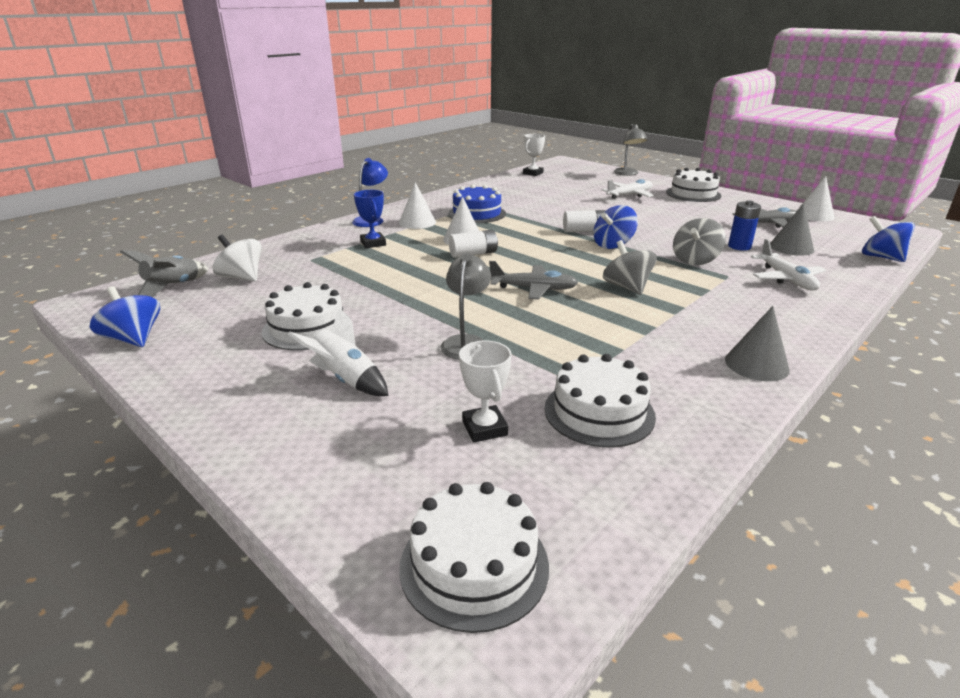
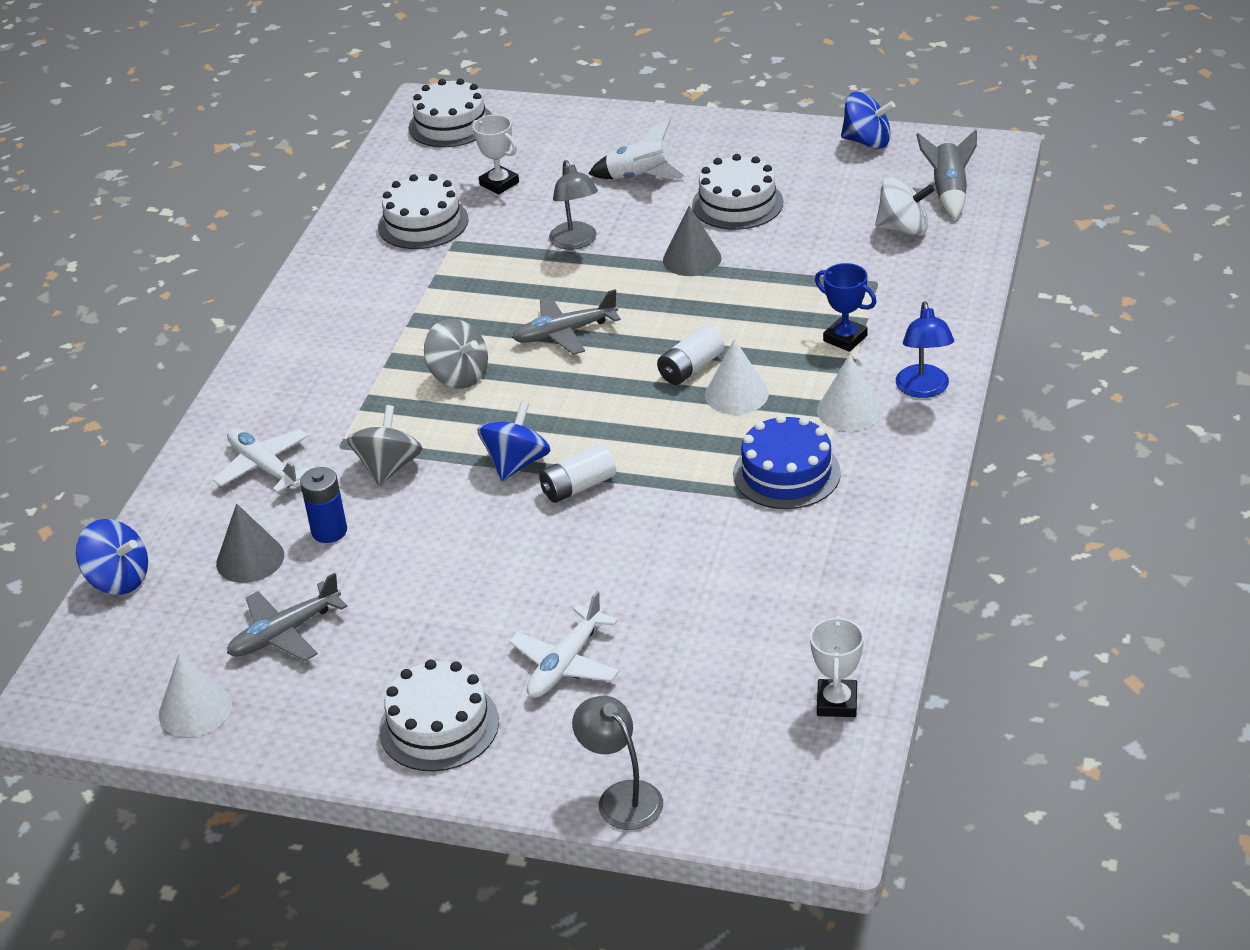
camera: 155 degrees right, 10 degrees up
(756, 364) = (302, 312): grey cone -> grey cone (692, 259)

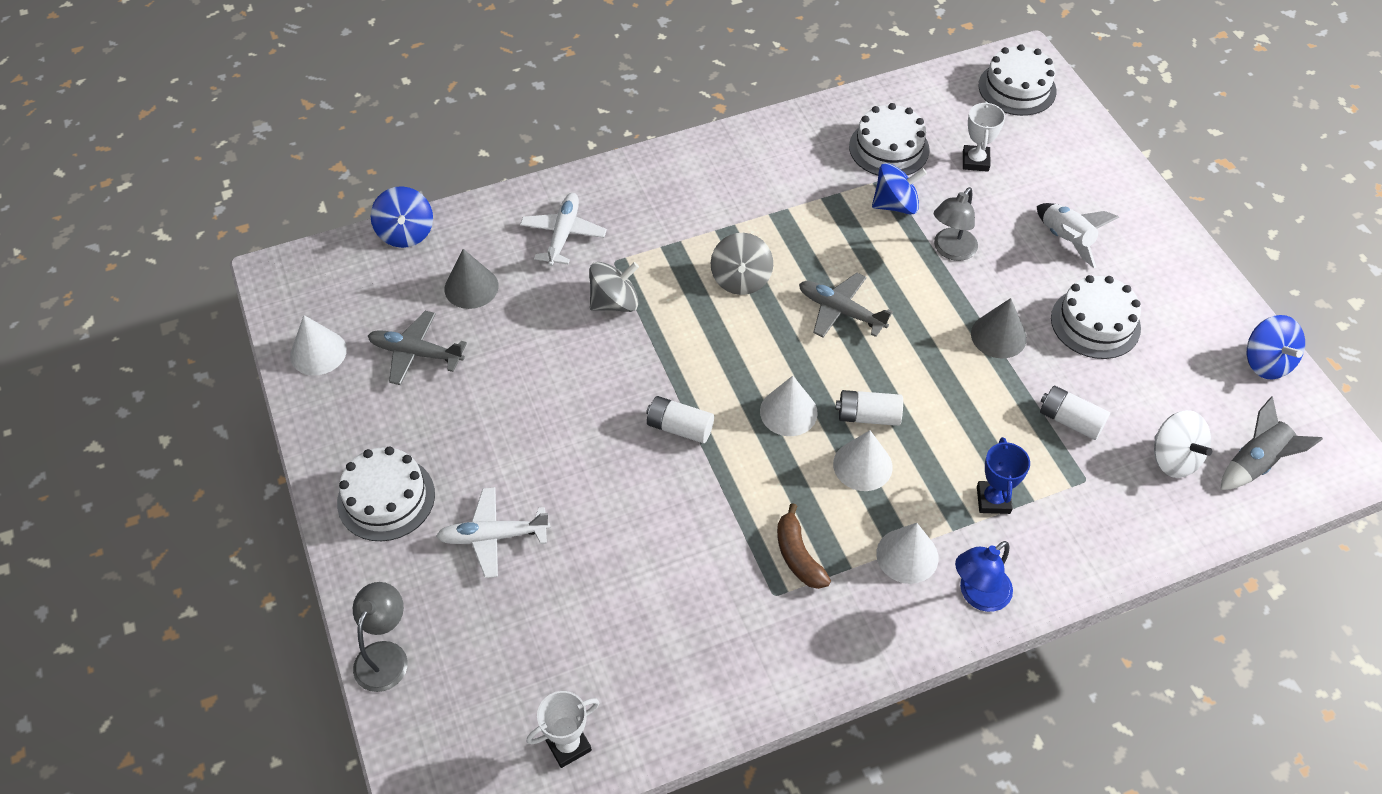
camera: 50 degrees right, 15 degrees up
(329, 531) = (528, 312): blue battery -> none
(516, 463) = (675, 374): blue spinning top -> blue spinning top (895, 205)
(635, 412) = (788, 412): none -> white cone
(786, 473) = (798, 556): blue cake -> brown banana
(814, 262) = (1070, 420): none -> white battery

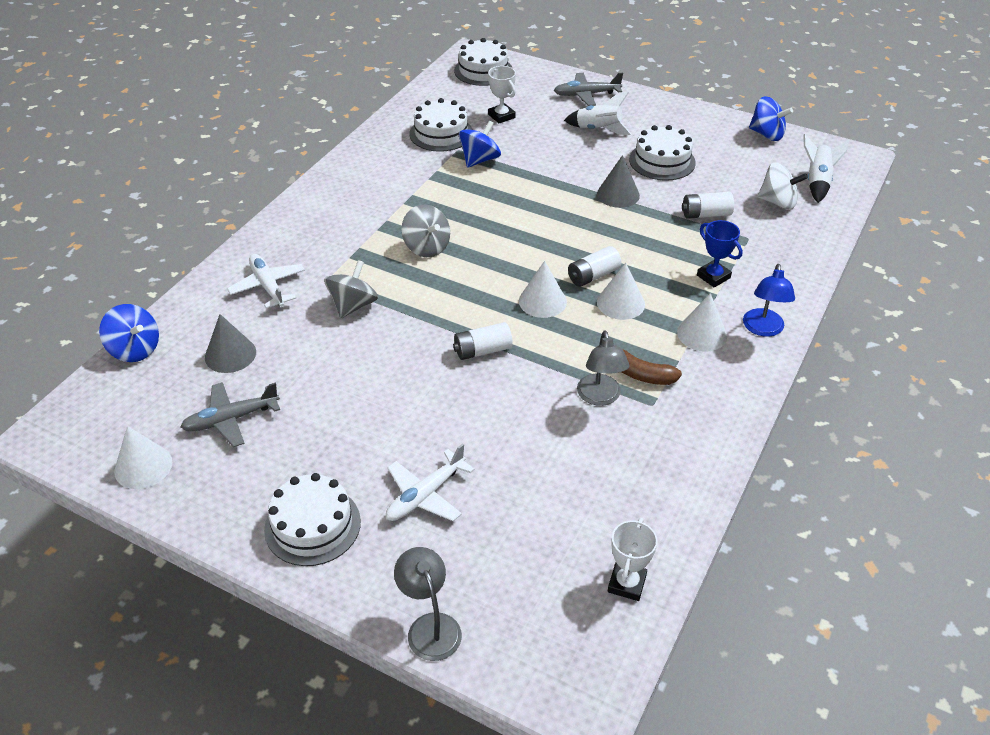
camera: 40 degrees left, 10 degrees down
(841, 311) = (511, 230): grey plane -> grey plane (586, 94)
(950, 251) = (540, 167): grey lamp -> grey lamp (600, 397)
(1255, 463) = (817, 182): grey rocket -> white rocket

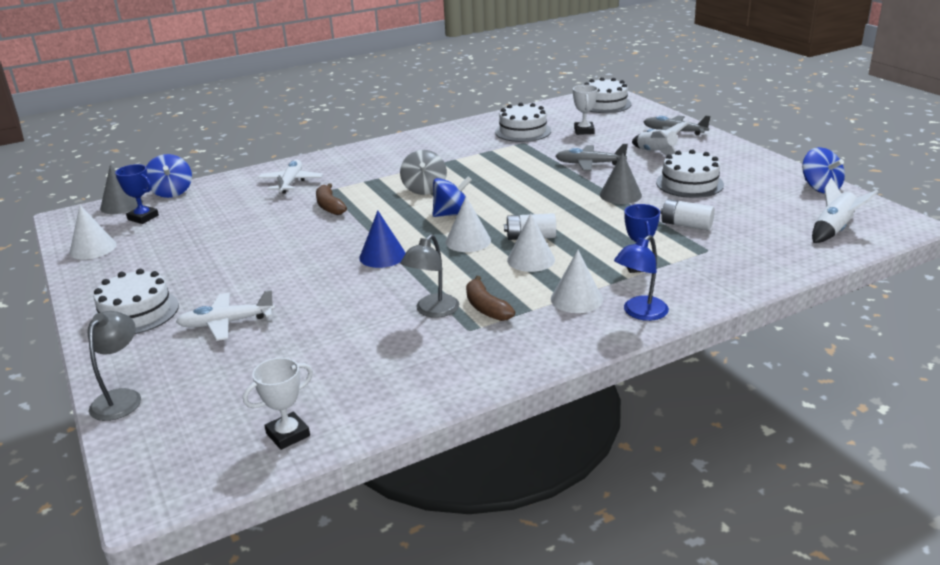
camera: 35 degrees right, 15 degrees down
(148, 399) = (143, 217): none -> blue trophy
(230, 354) = (219, 210): grey cone -> grey cone (121, 205)
(231, 419) = (172, 242): grey plane -> grey plane (590, 164)
(353, 305) = (329, 206): grey spinning top -> brown banana
(479, 160) = (532, 151): blue spinning top -> blue spinning top (452, 214)
(482, 350) = (382, 256): white battery -> blue cone
(778, 202) = (771, 234): white spinning top -> none

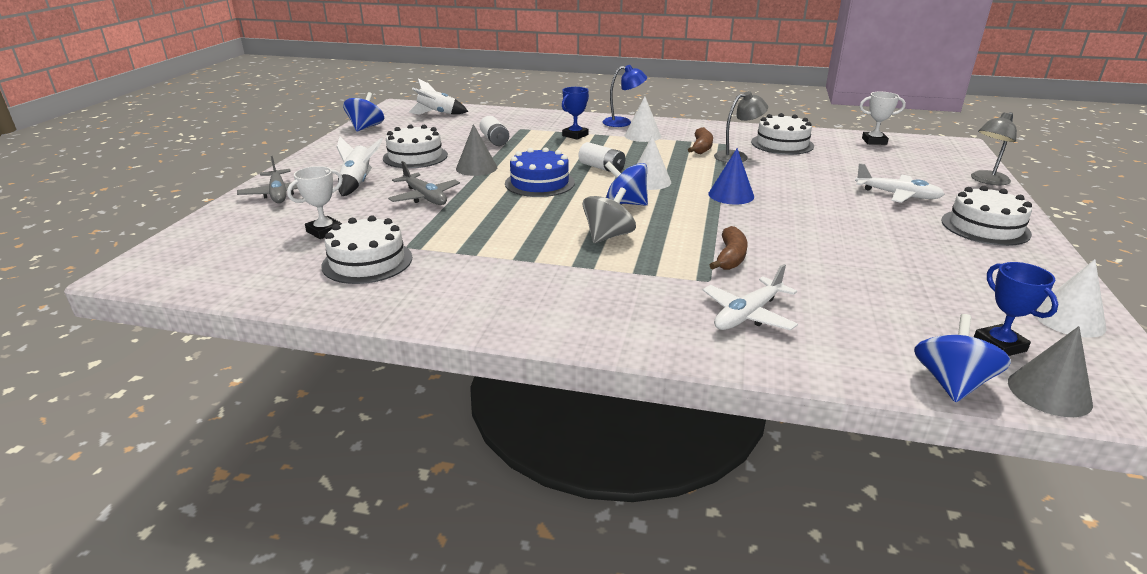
camera: 140 degrees left, 0 degrees up
(531, 259) = (629, 157): white cone -> none
(545, 203) = (539, 183): none -> blue cake
(604, 104) = (191, 257): white cake -> white cake (782, 144)

